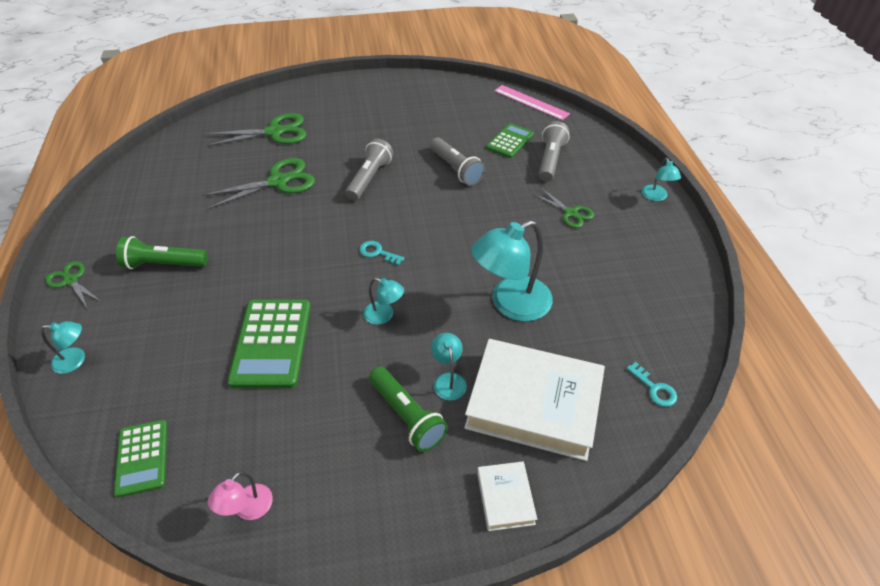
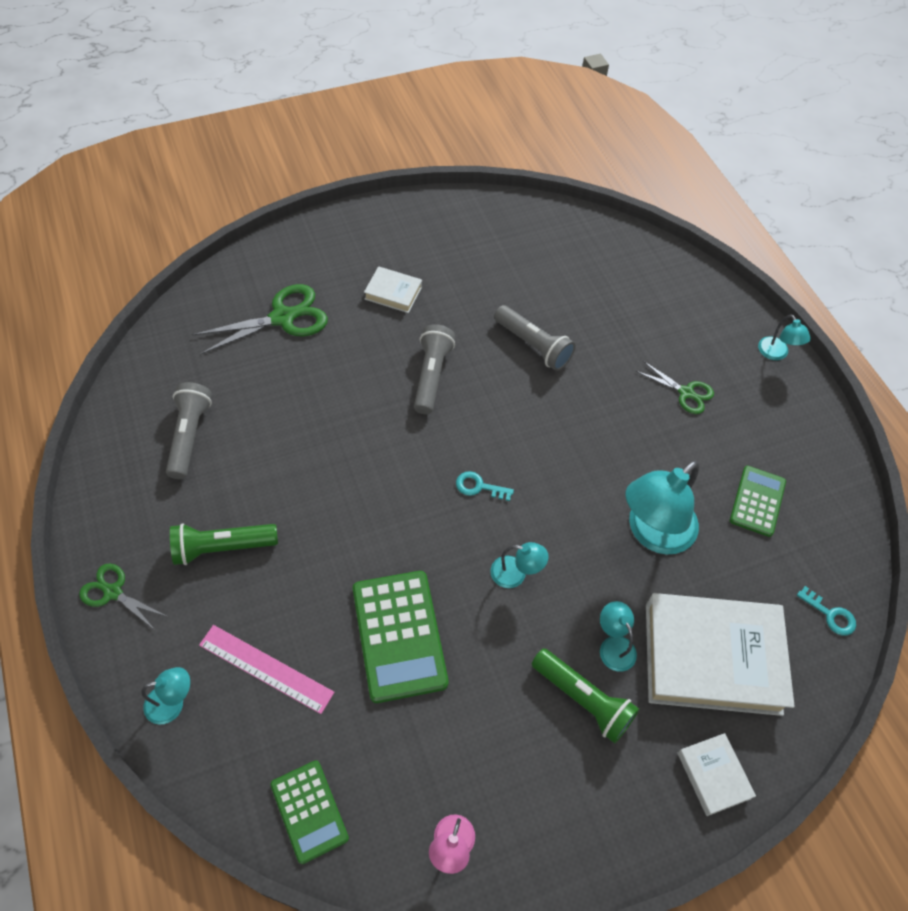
camera: 15 degrees left, 10 degrees up
(278, 182) = (318, 398): green scissors -> none
(361, 126) = (393, 293): none -> white book
(510, 141) = (586, 292): green calculator -> green calculator (757, 501)
(531, 102) = (594, 224): pink ruler -> pink ruler (266, 668)
(550, 160) = (642, 315): grey flashlight -> grey flashlight (189, 436)

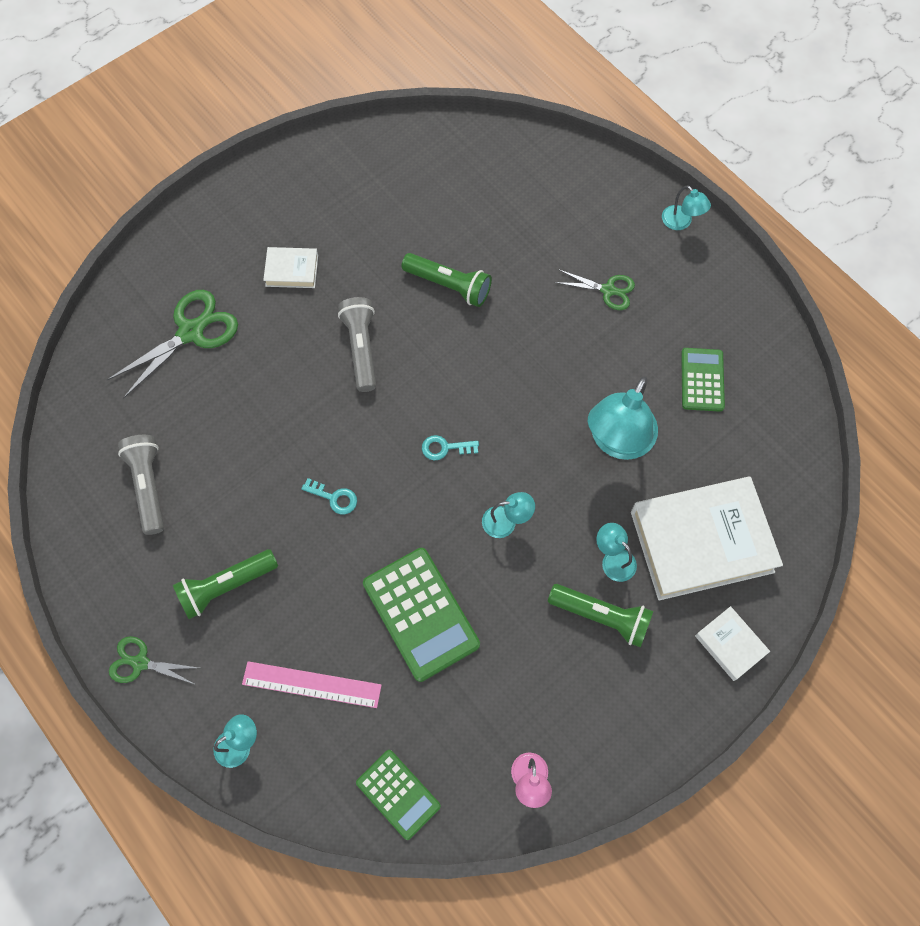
camera: 15 degrees left, 10 degrees up
(533, 346) = (449, 285): grey flashlight -> green flashlight
(830, 615) = (792, 468): turquoise key -> turquoise key (334, 498)

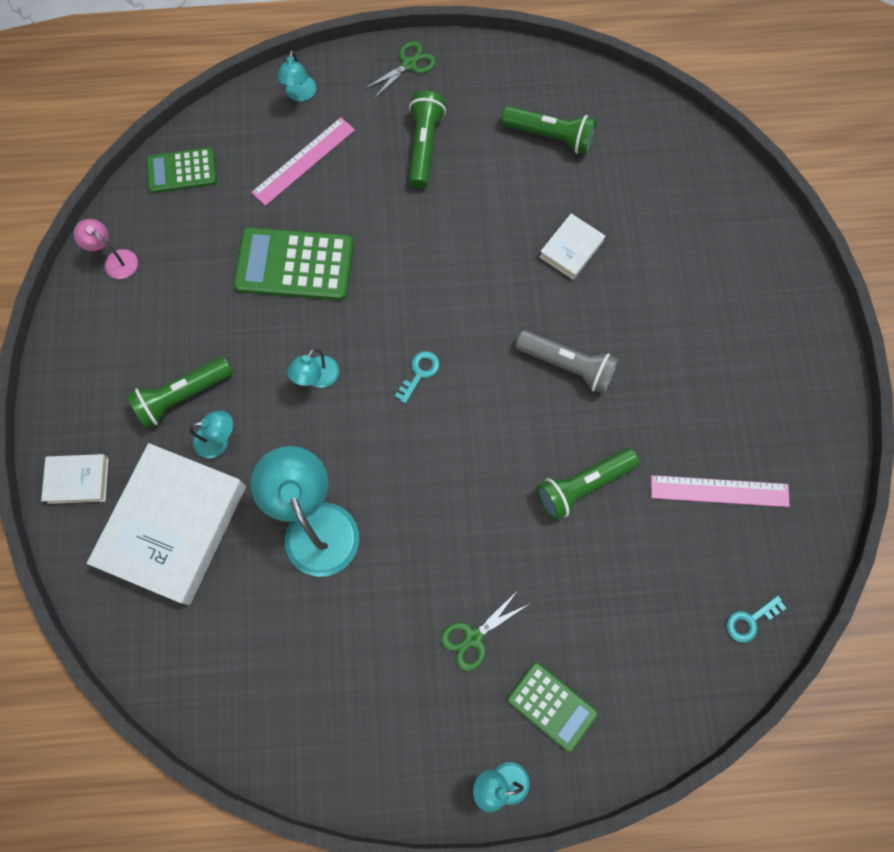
camera: 125 degrees right, 5 degrees up
(148, 486) = (550, 136): grey flashlight -> green flashlight
(191, 332) = (679, 238): green scissors -> none
(292, 270) = (693, 356): white book -> white book (571, 249)
(334, 498) = (439, 260): turquoise key -> turquoise key (750, 620)
(388, 203) = (719, 491): none -> pink ruler
(702, 380) = (314, 654): green calculator -> green calculator (551, 706)

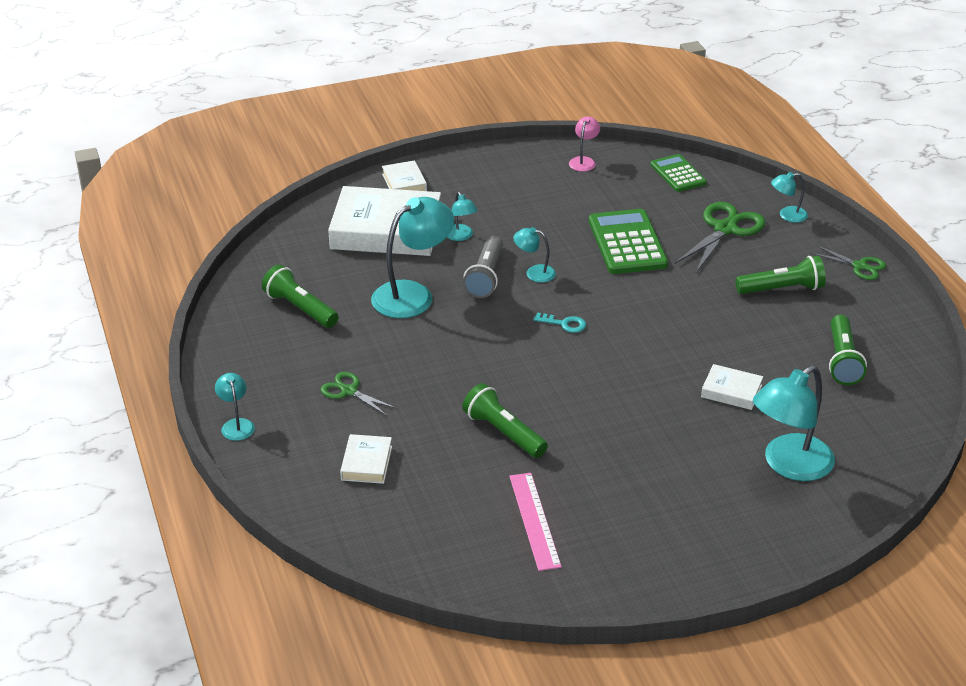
camera: 75 degrees right, 35 degrees down
(182, 396) = (489, 213): green flashlight -> green flashlight (300, 308)
(304, 161) = (725, 229): pink ruler -> green scissors
(551, 706) = (305, 443): green calculator -> none
(567, 365) = (613, 406): grey flashlight -> grey flashlight (486, 277)
(599, 642) = (366, 463): none -> white book
(687, 238) = (789, 465): none -> turquoise lamp
(750, 620) = (417, 556): turquoise key -> none

